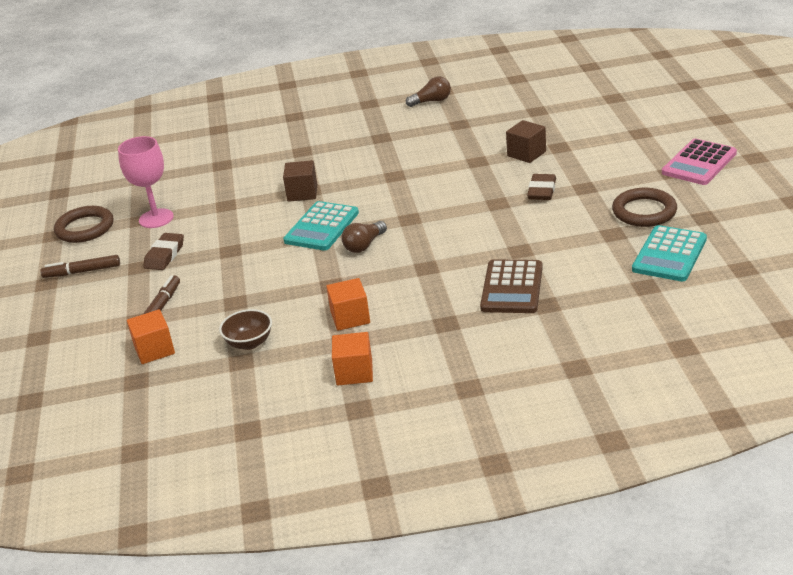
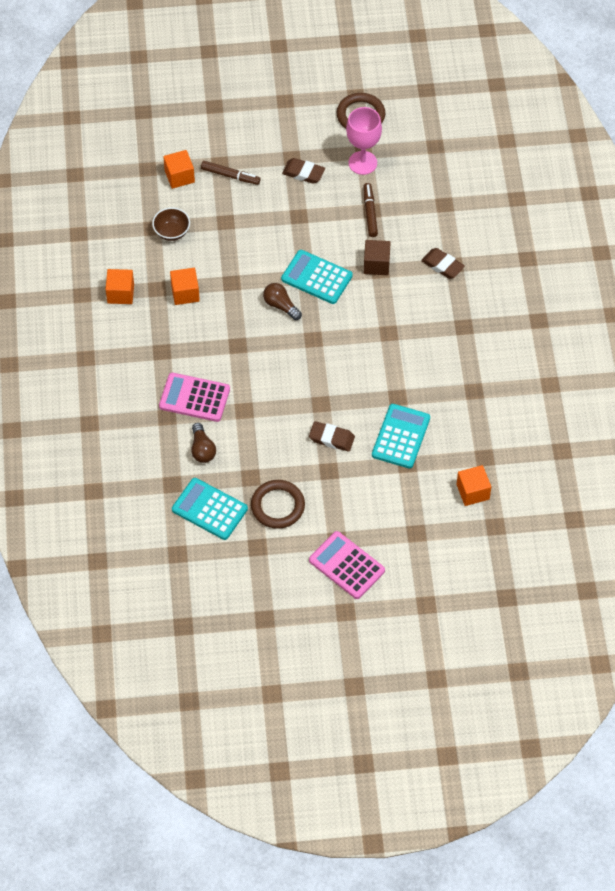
camera: 90 degrees right, 25 degrees up
(82, 272) = (294, 121): brown marker -> brown marker (370, 213)
(303, 157) = (442, 265): none -> brown eraser
(432, 101) = (528, 372): brown light bulb -> brown light bulb (202, 449)
(512, 287) = (194, 398): brown calculator -> pink calculator
(526, 154) = (400, 436): brown cube -> turquoise calculator
(579, 111) = (472, 492): none -> orange cube

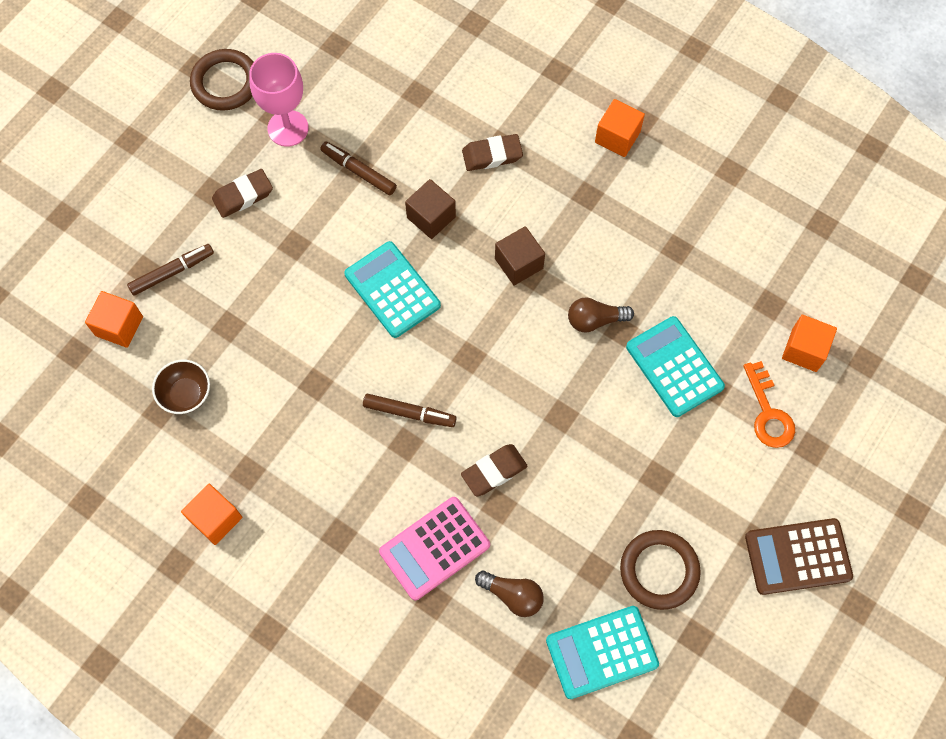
camera: 50 degrees left, 10 degrees up
(185, 293) = (283, 445): orange cube -> orange cube (617, 137)
(256, 335) = (409, 413): none -> brown marker
(281, 305) = (394, 356): brown light bulb -> brown light bulb (595, 320)
(316, 277) = (392, 290): turquoise calculator -> turquoise calculator turned 75 degrees clockwise
(331, 438) = (617, 440): brown eraser -> brown eraser (494, 471)
(346, 565) = (798, 557): pink calculator -> brown calculator
(390, 323) = (519, 263): none -> brown cube
(417, 498) = (768, 412): none -> orange key

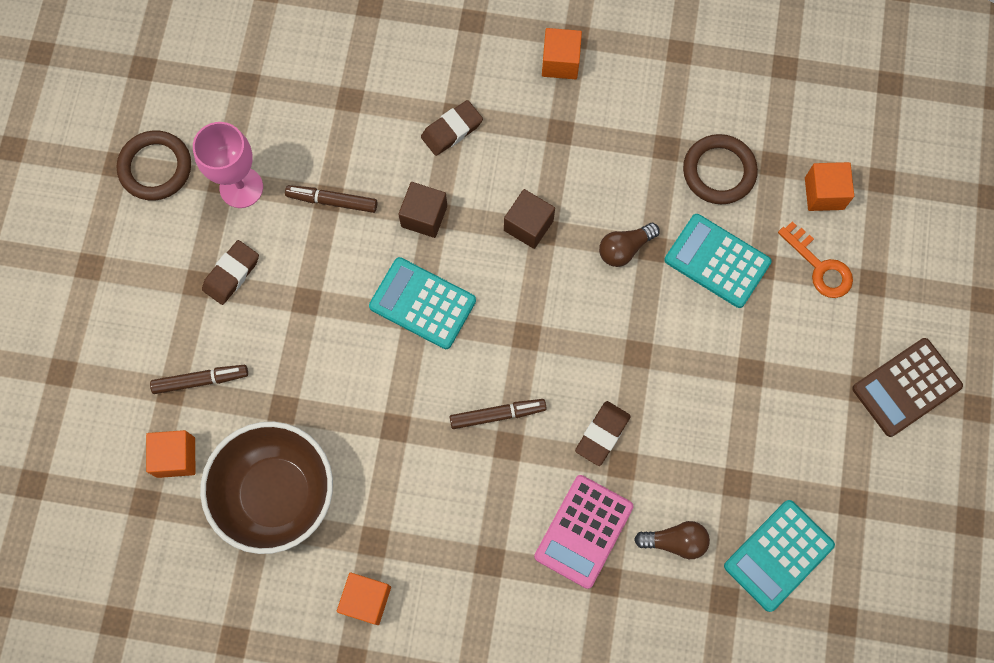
camera: 25 degrees left, 5 degrees up
(172, 272) = (201, 380): brown marker -> brown marker turned 45 degrees clockwise
(186, 394) = (276, 494): brown bowl -> brown bowl, size x2.13
(659, 570) = (793, 457): brown ring -> brown ring (719, 171)

